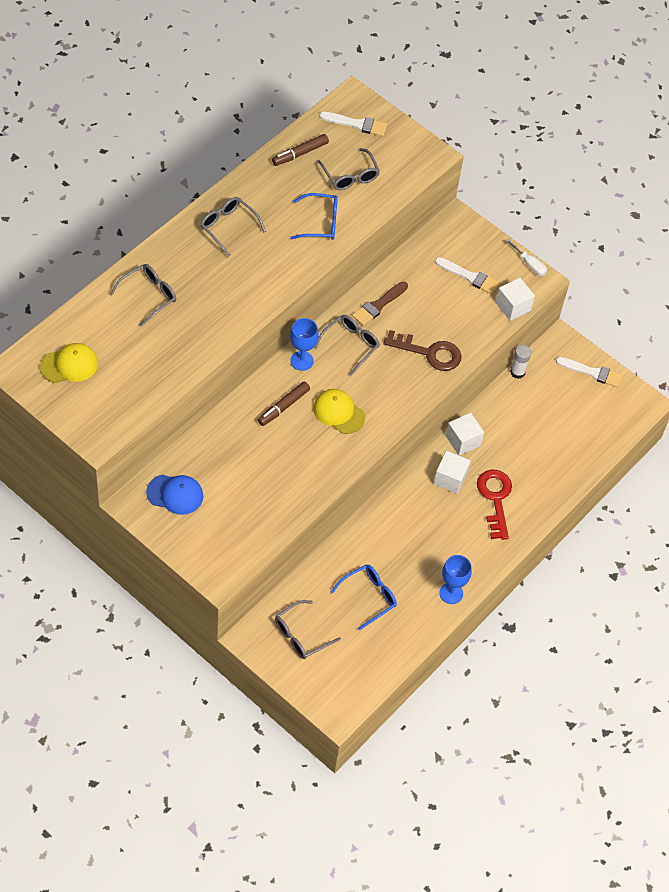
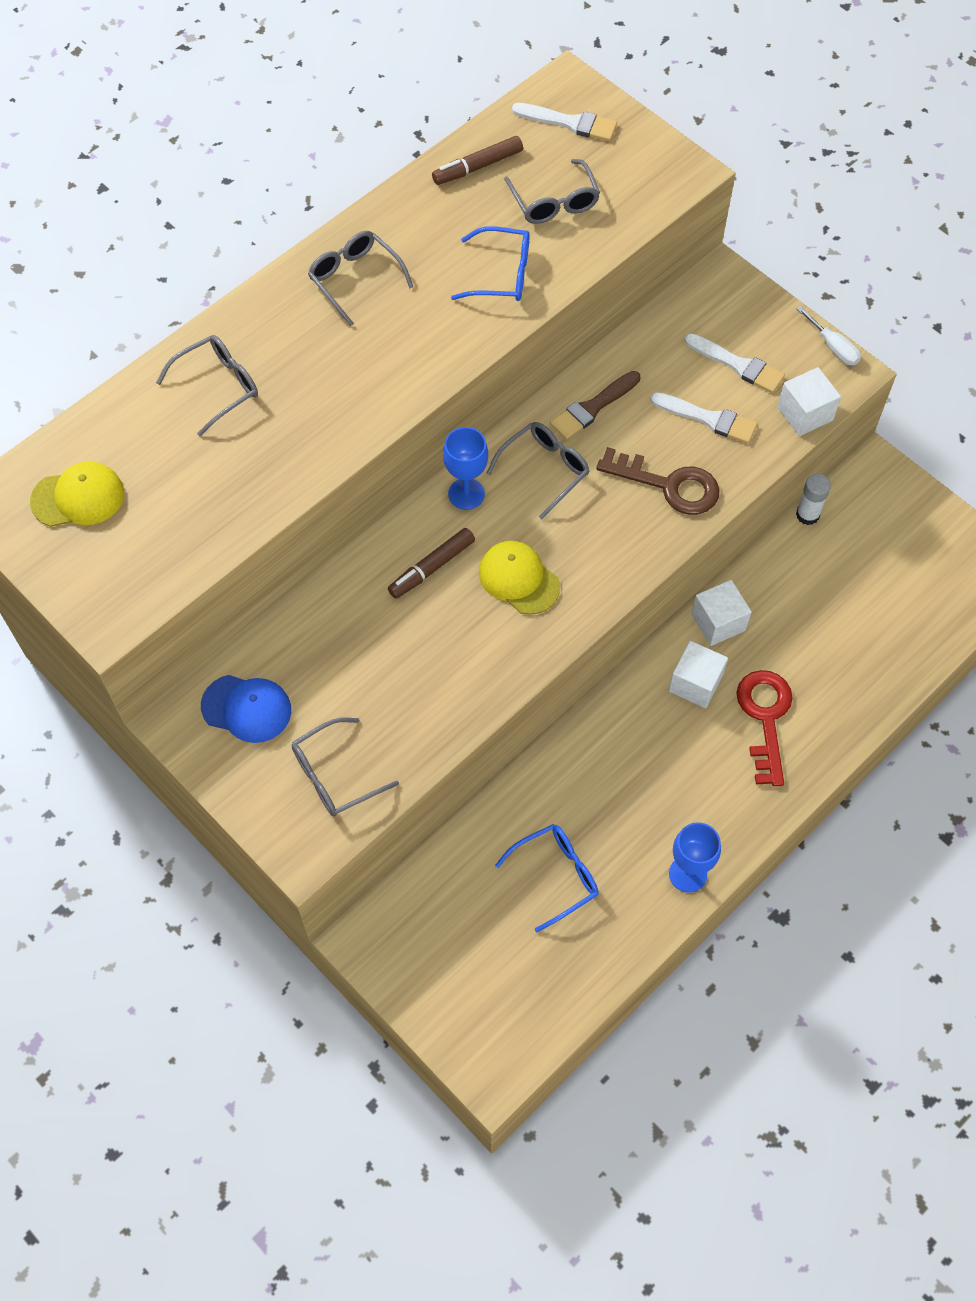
camera: 10 degrees right, 5 degrees up
(301, 635) = (443, 937): grey glasses -> grey glasses (335, 775)
(592, 372) = (924, 518): white brush -> white brush (708, 419)

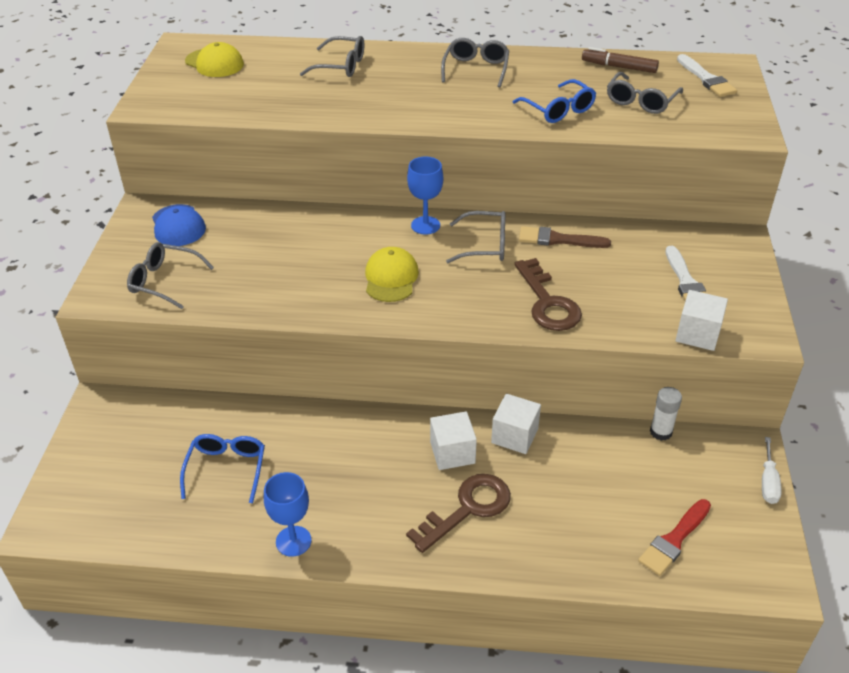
camera: 50 degrees right, 20 degrees down
(432, 568) = (355, 240): brown marker -> none
(556, 876) = (226, 469): blue glasses -> blue glasses turned 105 degrees counterclockwise
(708, 419) = (624, 292): white brush -> none
(765, 717) = (468, 508): red key -> brown key
(833, 347) = (772, 317): white screwdriver -> white screwdriver (768, 482)
(915, 600) = (674, 540): none -> red brush

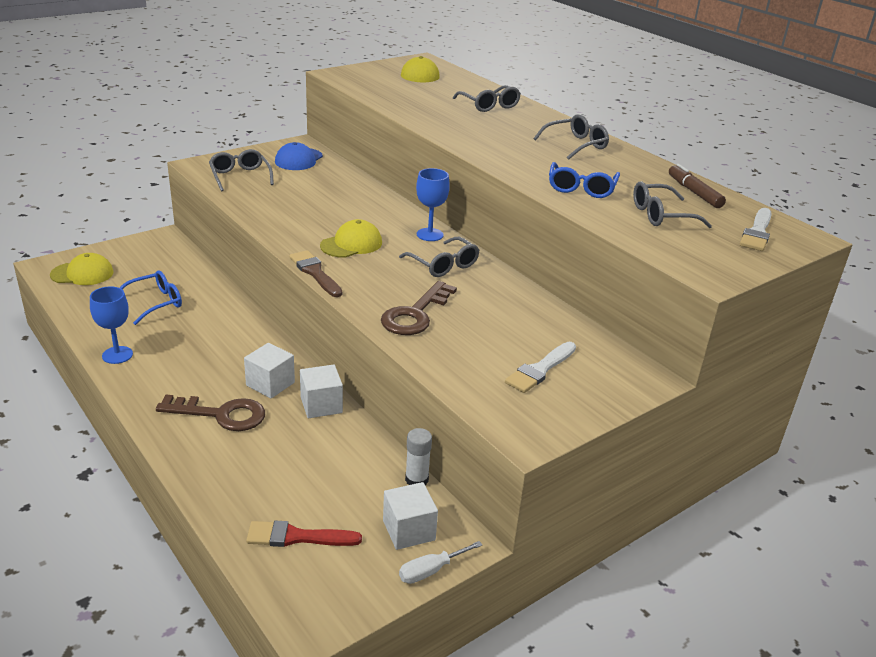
camera: 45 degrees right, 10 degrees down
(97, 502) = (82, 274): none -> yellow cap
(558, 239) = (500, 292): brown brush -> brown brush (315, 273)
(697, 334) = (478, 399): white cube -> white cube (409, 530)

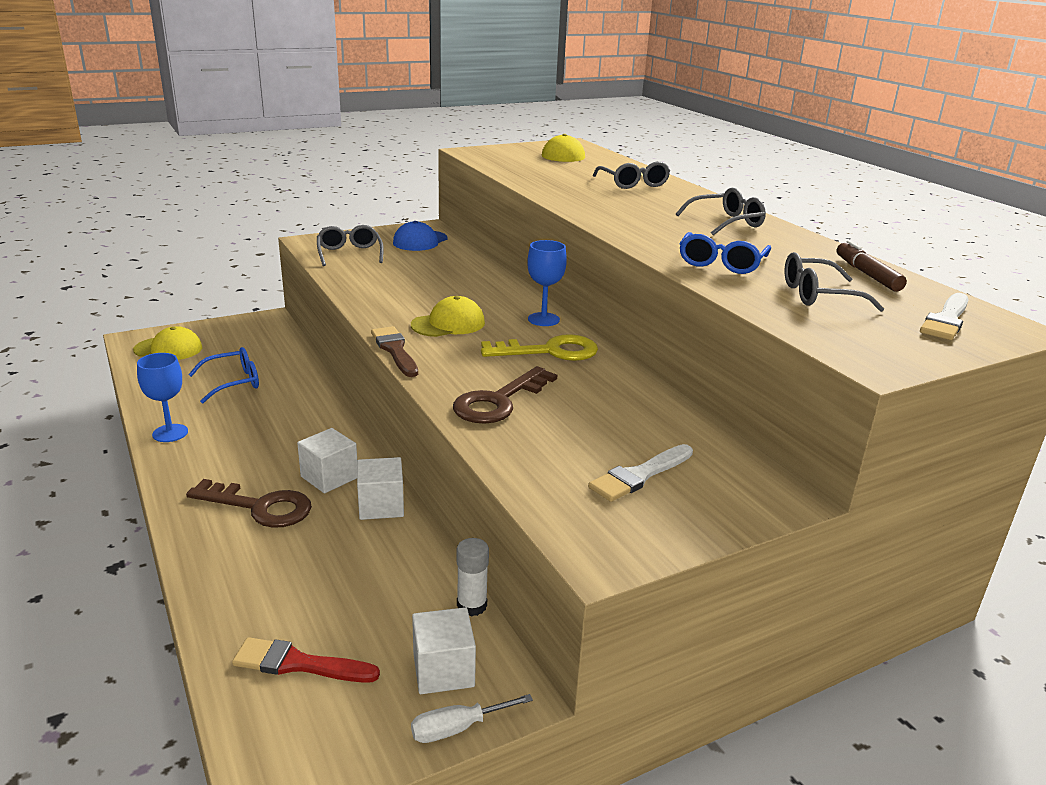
camera: 10 degrees right, 5 degrees down
(443, 265) = (550, 351): grey glasses -> yellow key

